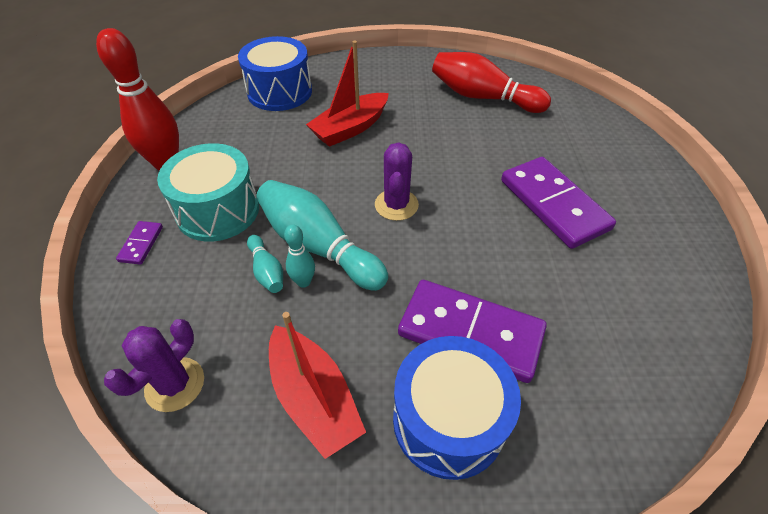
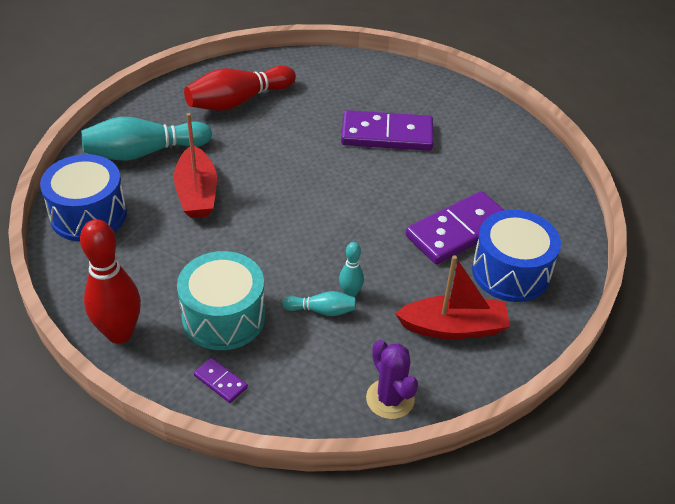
camera: 60 degrees left, 5 degrees down
(319, 246) = (321, 271): turquoise bowling pin -> turquoise bowling pin (144, 152)
(396, 205) = (316, 210): purple cactus -> none

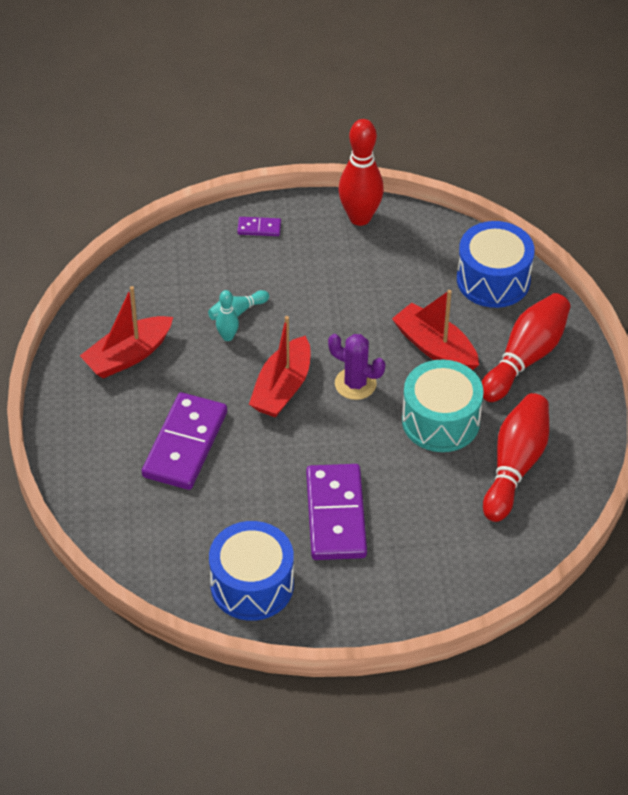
camera: 145 degrees right, 5 degrees up
(144, 152) = (525, 357): turquoise bowling pin -> red bowling pin
(223, 317) = (302, 267): turquoise drum -> turquoise drum (440, 421)
(344, 229) = (282, 388): none -> red boat
(387, 134) = (336, 515): purple domino -> purple domino turned 60 degrees counterclockwise
(390, 399) = (136, 280): purple cactus -> purple cactus (355, 384)
(511, 272) = (114, 430): blue drum -> blue drum (252, 585)

